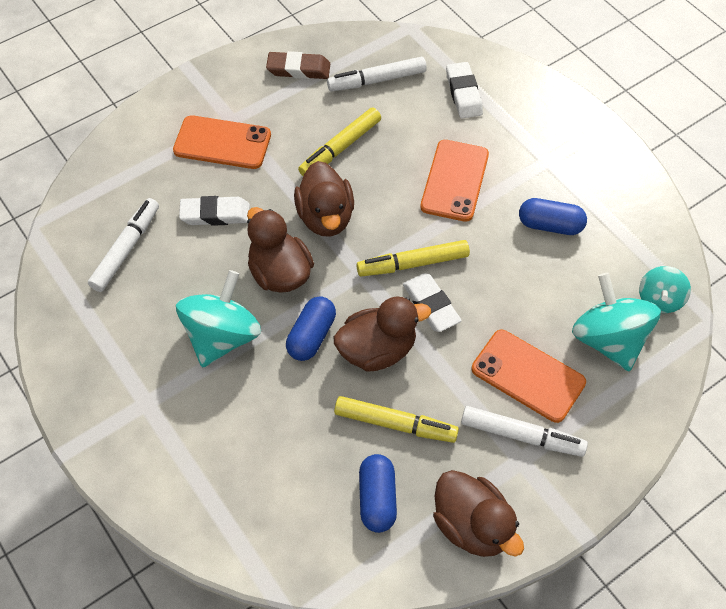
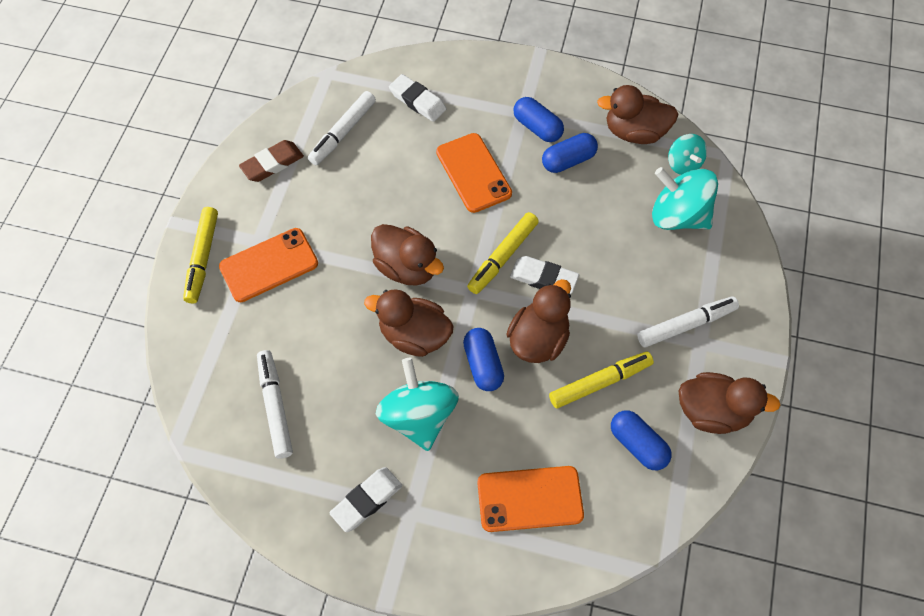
camera: 40 degrees left, 5 degrees up
(215, 214) = (320, 326): white eraser -> white eraser (367, 500)
(340, 148) = (366, 205): yellow marker -> yellow marker (203, 258)
(528, 376) = (652, 280): orange phone -> orange phone (530, 499)
(549, 180) = (537, 127): none -> blue capsule
(638, 242) = (634, 132): none -> brown duck

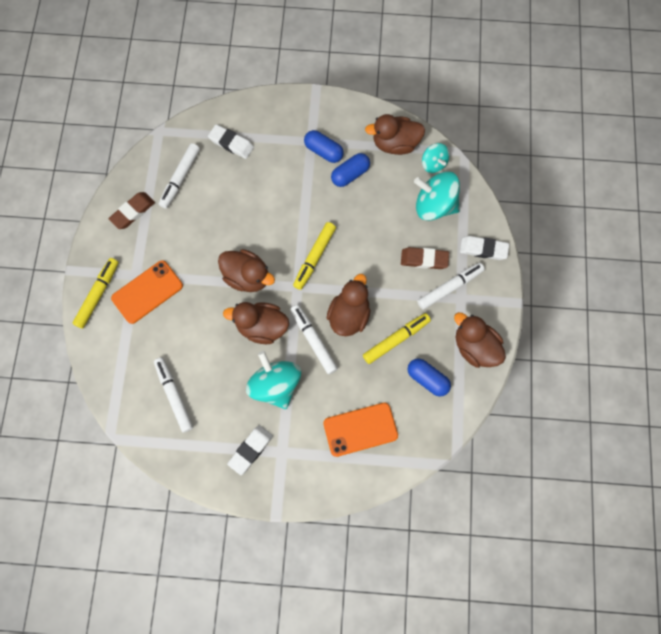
camera: 10 degrees left, 10 degrees up
(203, 258) = (98, 294): yellow marker -> yellow marker turned 150 degrees counterclockwise
(473, 173) = (283, 195): orange phone -> none
(483, 364) = (313, 340): blue capsule -> white marker
(543, 278) = (346, 269): white eraser -> white eraser (483, 249)
(654, 282) = (424, 259): none -> brown eraser
(712, 411) = (475, 347): brown duck -> brown duck turned 135 degrees counterclockwise

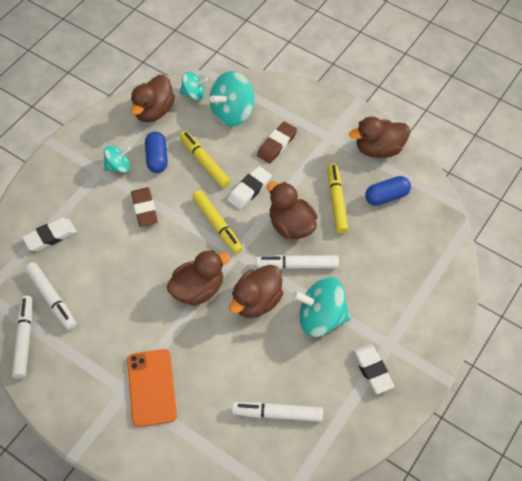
camera: 60 degrees left, 15 degrees down
(98, 294) = (121, 438): yellow marker -> yellow marker (204, 162)
(133, 212) = (54, 360): brown eraser -> brown eraser (144, 209)
(323, 151) = (118, 167): blue capsule -> turquoise spinning top
(360, 429) = (403, 269): orange phone -> none
(449, 287) = (314, 139): white marker -> white marker (24, 339)
(483, 249) = (296, 100): white eraser -> white eraser (249, 190)

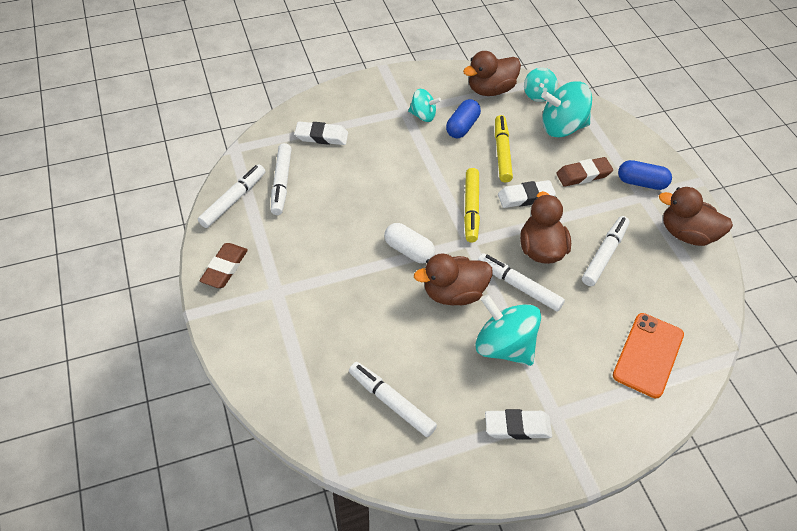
camera: 35 degrees right, 5 degrees down
(144, 209) = (417, 159): brown eraser -> brown eraser (225, 268)
(151, 387) = (300, 304): orange phone -> orange phone (648, 355)
(194, 94) = (538, 95): turquoise spinning top -> turquoise spinning top turned 60 degrees clockwise
(198, 289) = (409, 250): brown duck -> white capsule
(336, 201) = (604, 254): yellow marker -> white marker
(372, 370) = (517, 427): white eraser -> white eraser turned 75 degrees clockwise
(386, 196) = (661, 280): blue capsule -> blue capsule (641, 183)

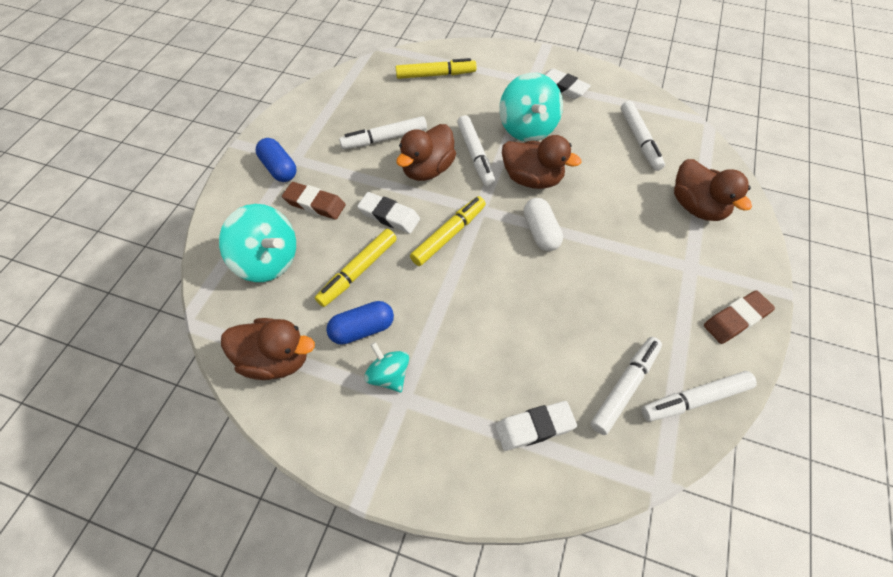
camera: 140 degrees left, 5 degrees up
(321, 136) = (534, 427): white eraser -> white eraser turned 60 degrees counterclockwise
(538, 95) = (237, 315): turquoise spinning top -> none
(648, 355) = (435, 75): orange phone -> yellow marker
(686, 234) = (305, 117): brown duck -> brown duck (697, 207)

